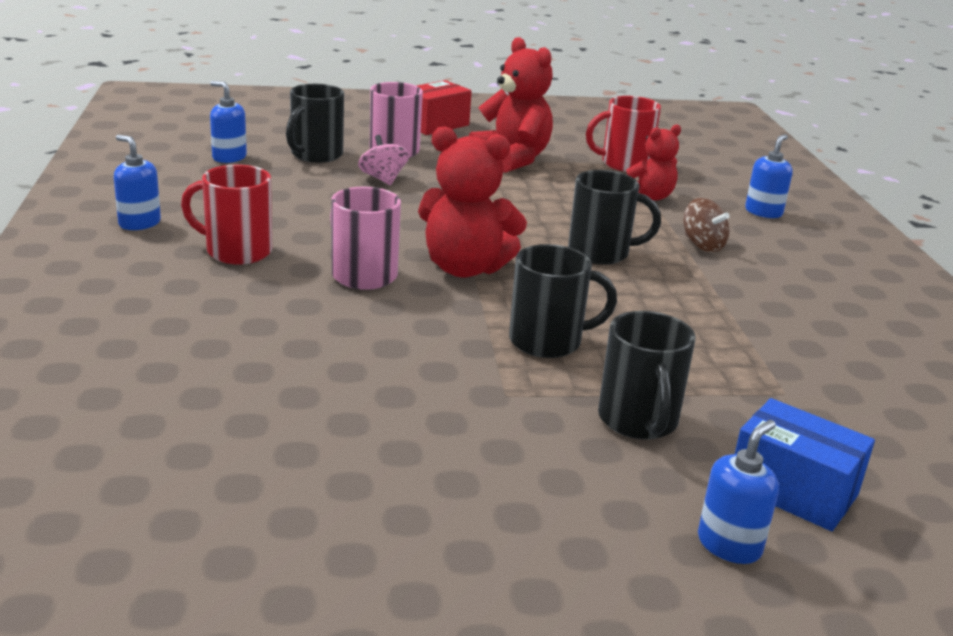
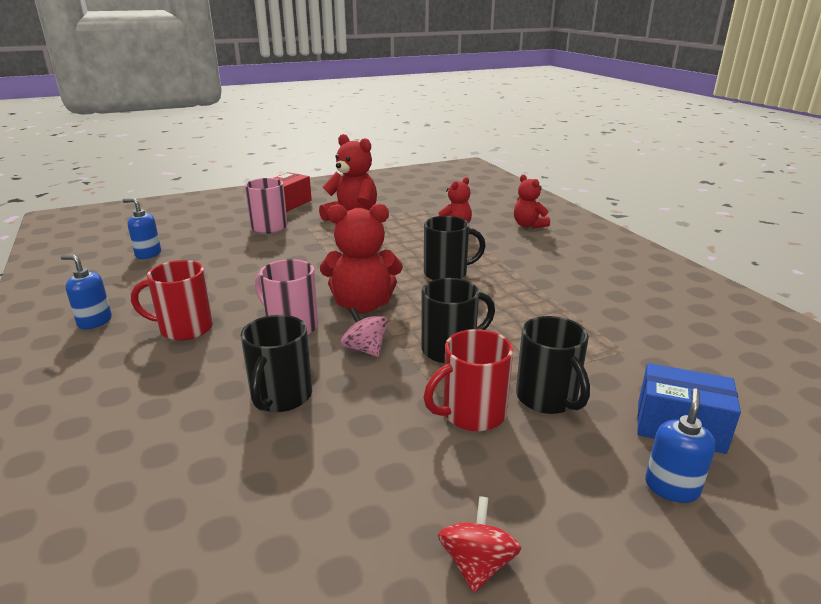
camera: 15 degrees left, 0 degrees up
(315, 155) = (213, 240): black mug -> black mug (281, 397)
(383, 179) = (271, 249): pink spinning top -> pink spinning top (365, 349)
(443, 551) = (477, 564): none -> red spinning top
(624, 164) = (425, 209): red mug -> red mug (472, 414)
(702, 245) = (507, 255): brown spinning top -> none
(763, 212) = (528, 225): blue soap dispenser -> red teddy bear

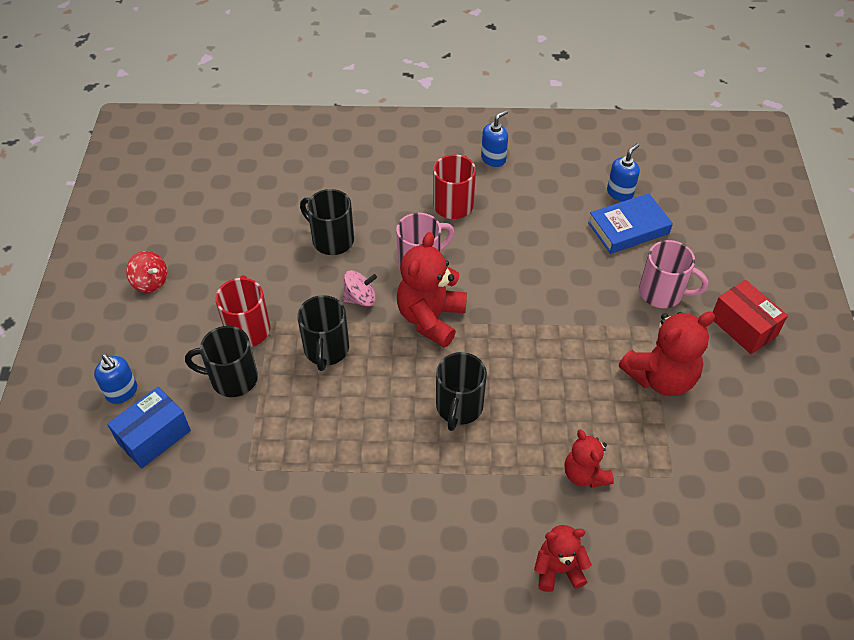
camera: 115 degrees right, 25 degrees up
(197, 245) = (628, 228): none -> blue book

